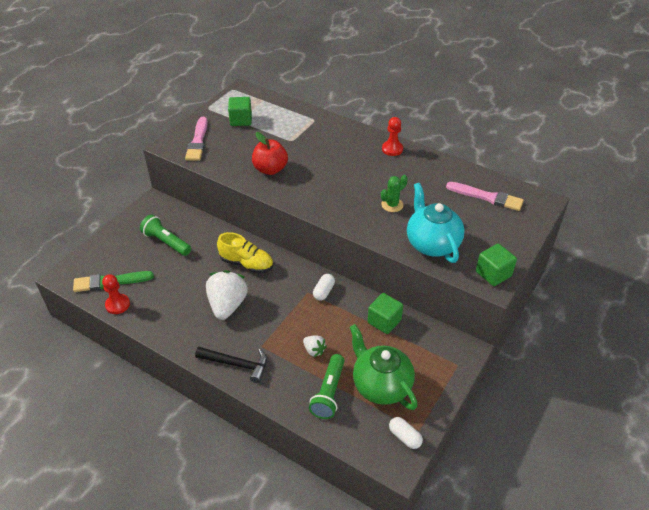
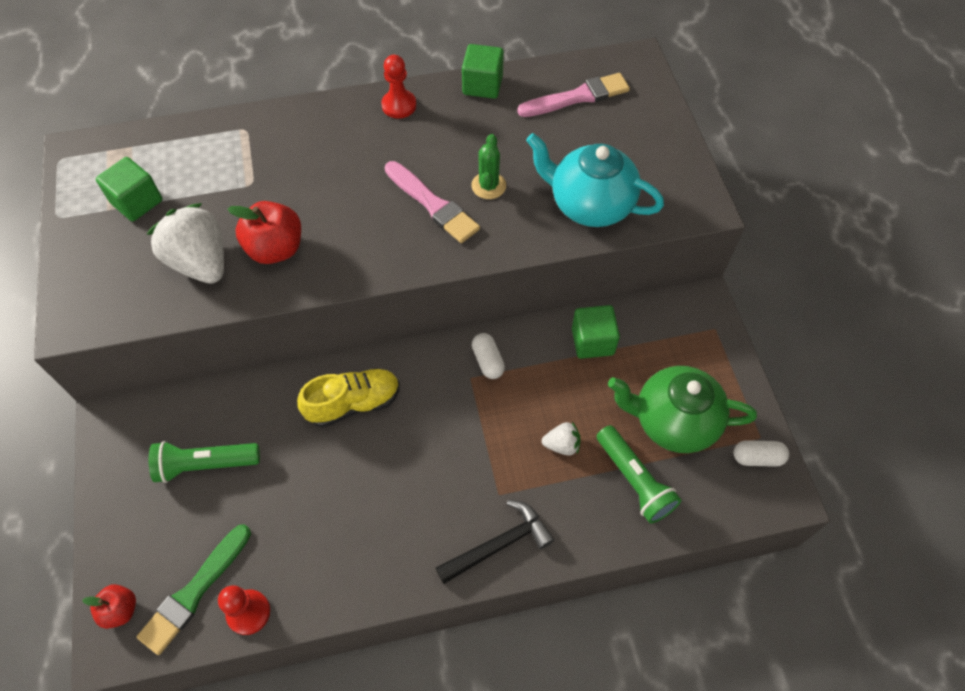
camera: 45 degrees left, 15 degrees up
(81, 267) = (120, 610): none -> red apple
(198, 141) = (111, 282): pink brush -> pink brush (433, 204)
(227, 305) = (396, 480): white strawberry -> white strawberry (200, 262)
(493, 274) = (690, 193): green cube -> green cube (482, 85)

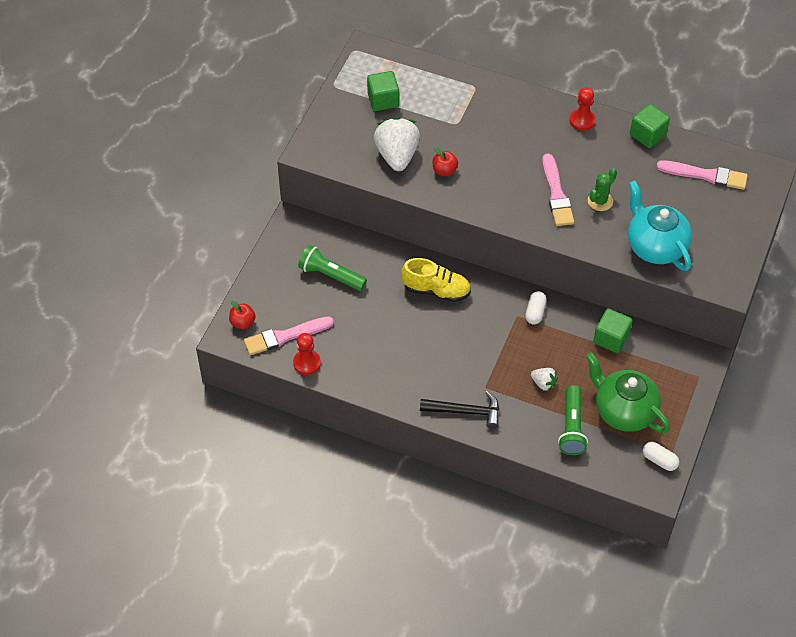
camera: 35 degrees right, 5 degrees down
(195, 591) = (285, 336): green brush -> pink brush
(275, 249) = (444, 170): red apple -> red apple, size x0.60

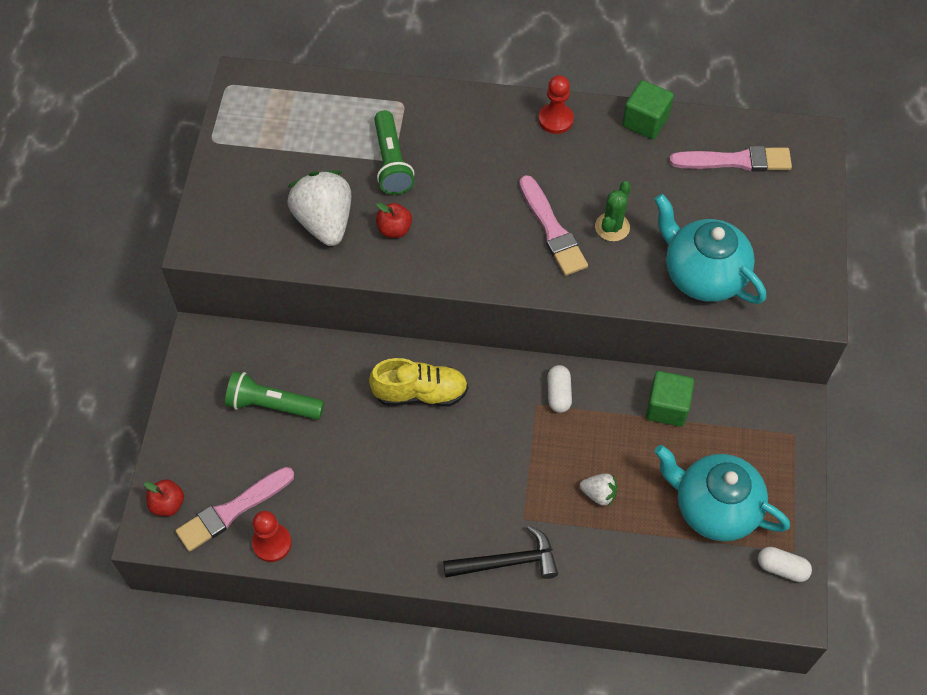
camera: 15 degrees left, 5 degrees up
(383, 100) = (285, 147): green cube -> none
(572, 427) = (654, 549): green flashlight -> green flashlight (391, 162)
(623, 411) = (714, 508): green teapot -> turquoise teapot

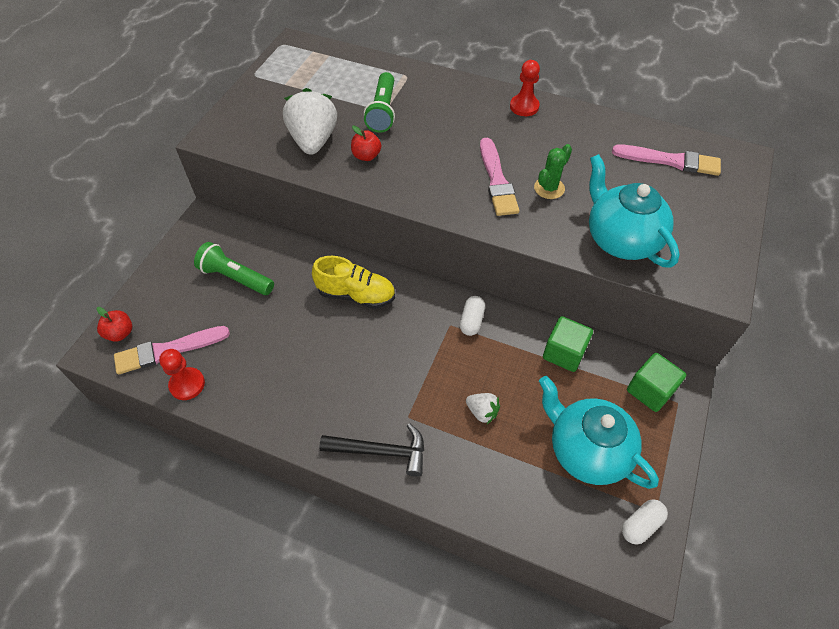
camera: 15 degrees right, 5 degrees down
(645, 121) = (598, 120): green cube -> green cube (650, 390)
(782, 568) = (641, 525): white capsule -> white capsule turned 75 degrees counterclockwise

